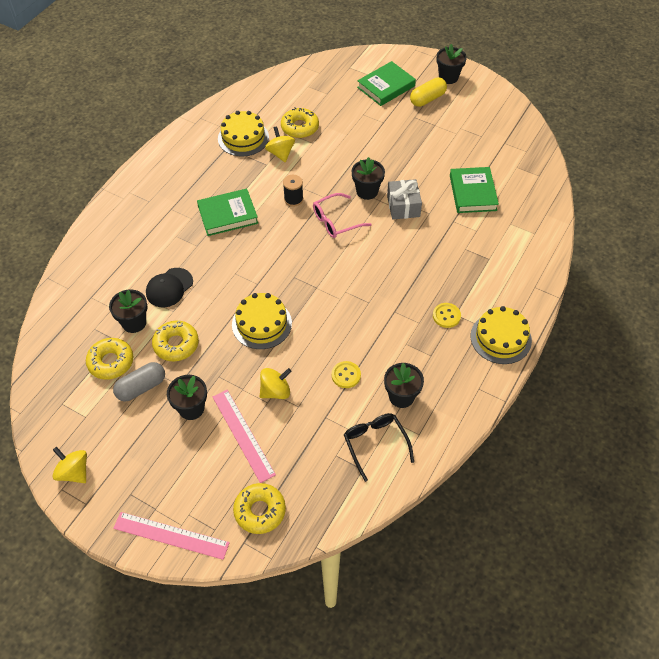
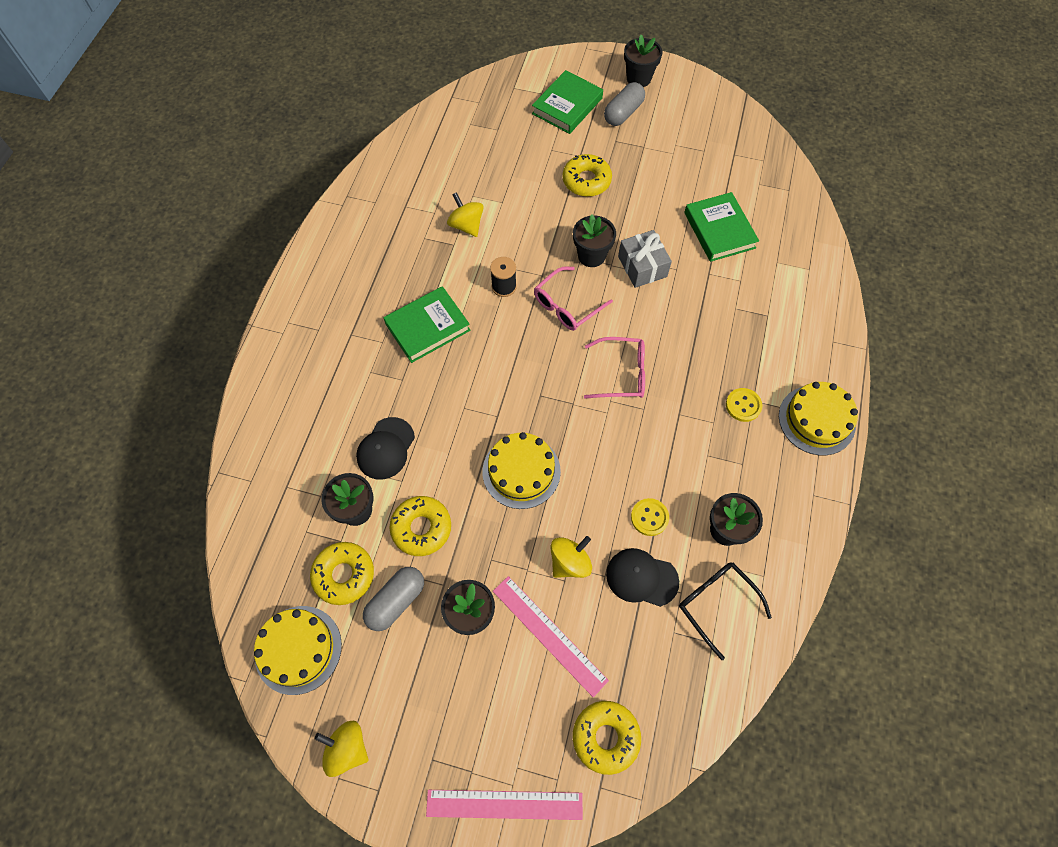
camera: 15 degrees left, 10 degrees up
(243, 138) = (411, 213): yellow cake -> yellow cake (298, 649)
(300, 127) = (479, 184): yellow donut -> yellow donut (586, 181)
(325, 413) = (641, 578): none -> black cap
(360, 275) = (621, 373): none -> pink glasses
(427, 99) = (623, 113): yellow capsule -> grey capsule

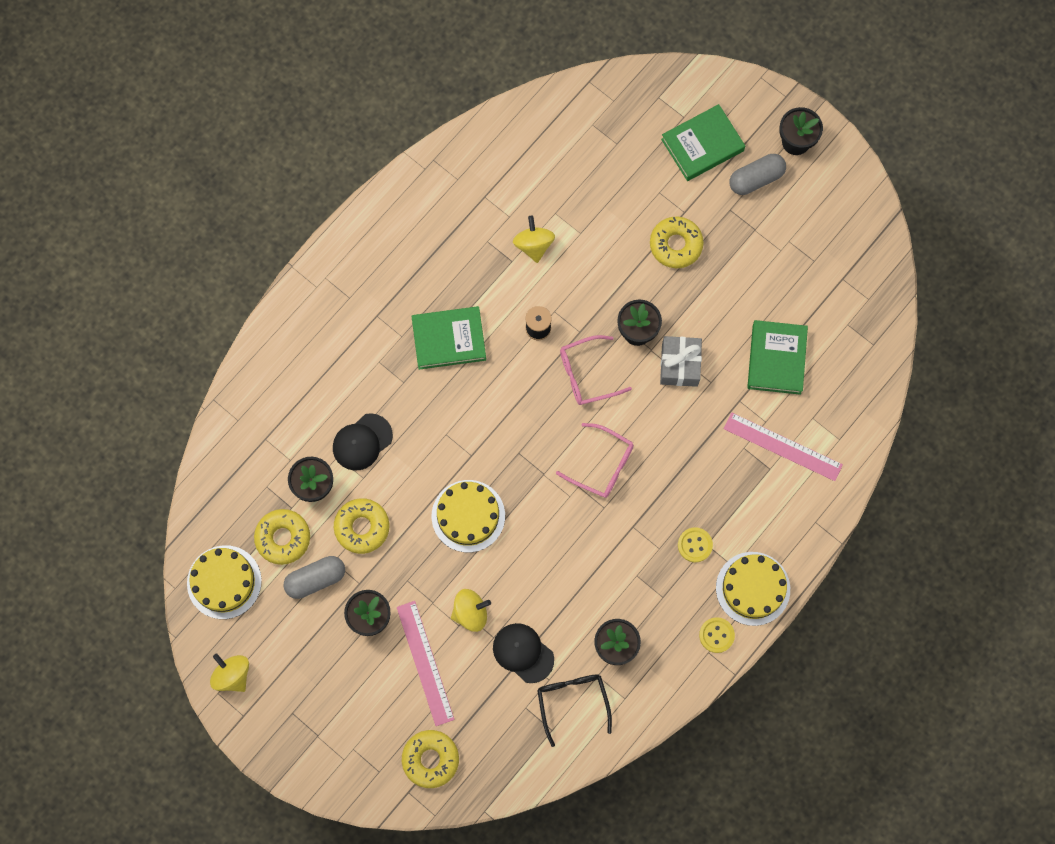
camera: 25 degrees right, 10 degrees up
(504, 804) = (332, 770): pink ruler -> pink ruler (782, 446)
(649, 517) = (556, 606): yellow button -> yellow button (716, 635)

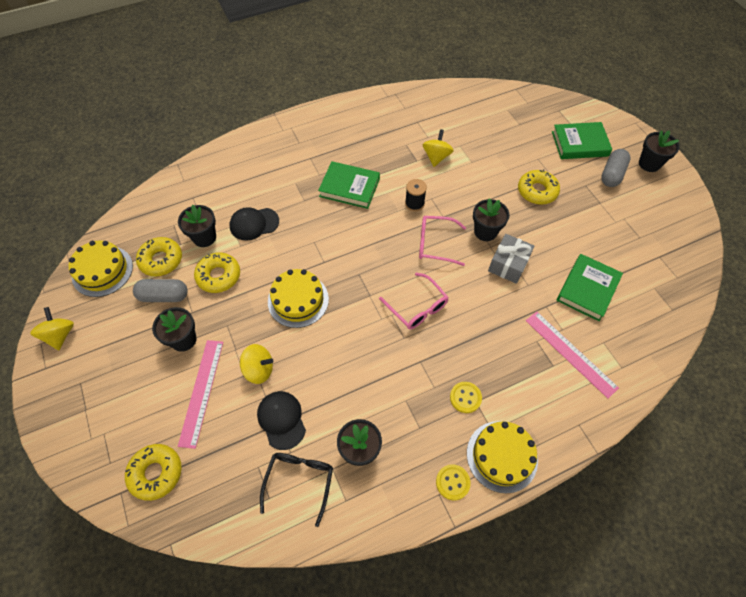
camera: 25 degrees right, 15 degrees down
(756, 179) = (612, 174): grey capsule -> grey capsule turned 60 degrees counterclockwise

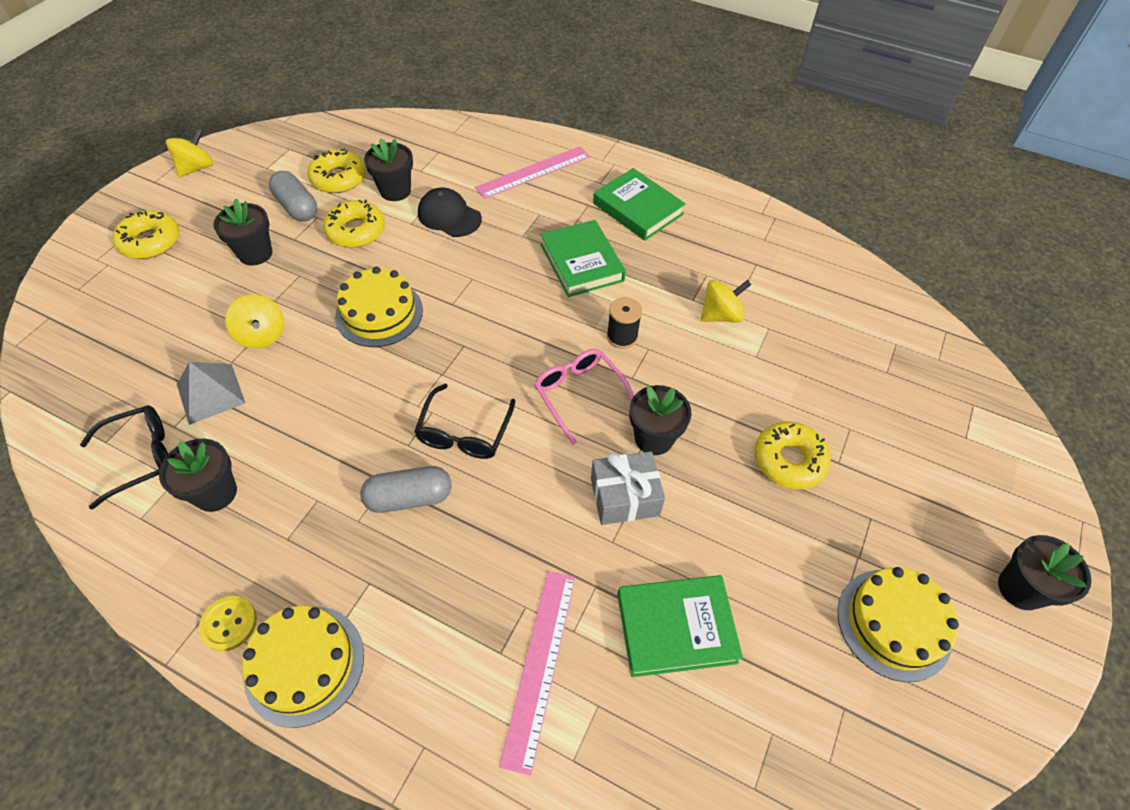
camera: 50 degrees right, 5 degrees down
(102, 271) = (291, 148): yellow cake -> yellow cake (894, 624)
(156, 473) = (85, 330): yellow donut -> yellow donut (150, 242)
(201, 391) = (202, 306): pink ruler -> pink ruler (533, 172)
(281, 420) = (210, 393): black cap -> grey pyramid
(417, 307) = (464, 432): pink glasses -> black glasses
(465, 397) = (366, 566): yellow button -> none
(579, 144) = (941, 466): green book -> green book (638, 209)
(612, 174) = (933, 543): grey capsule -> grey capsule (409, 497)

